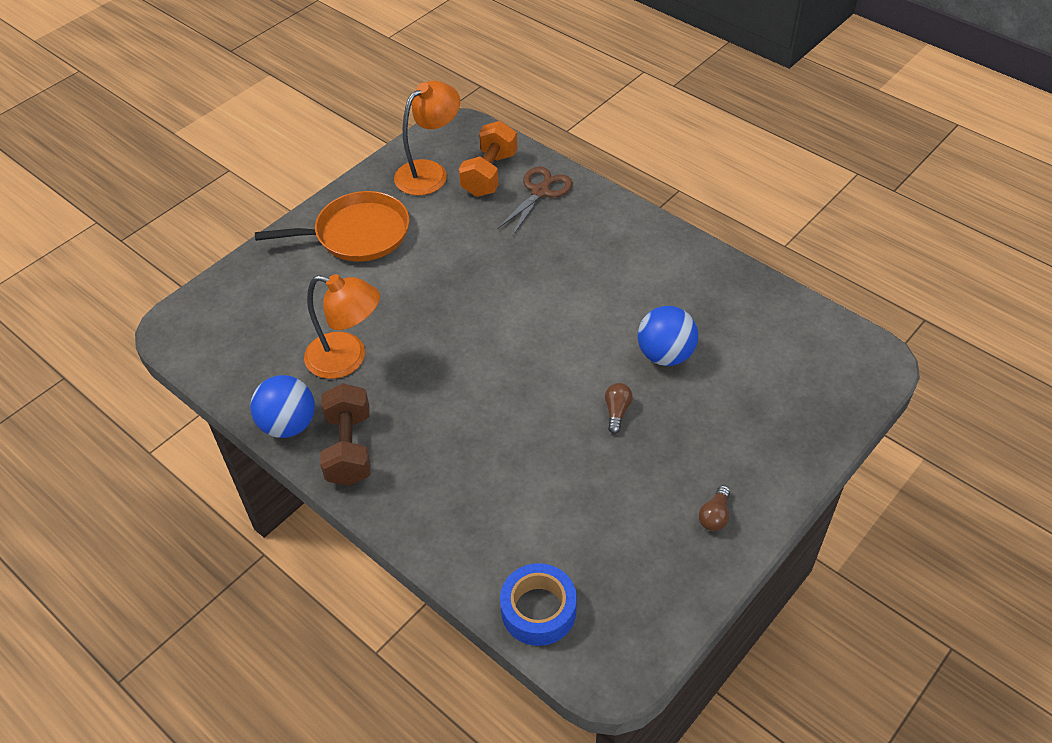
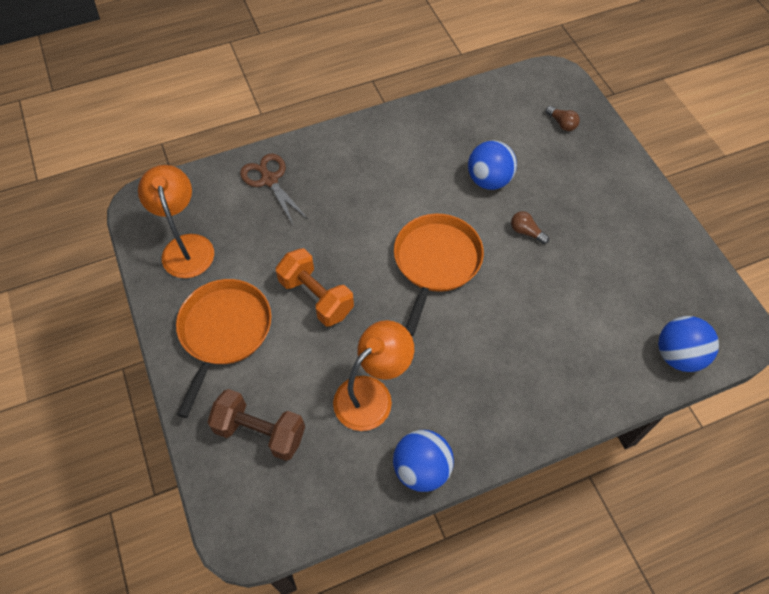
camera: 65 degrees left, 10 degrees up
(349, 448) = (472, 428): brown dumbbell -> brown dumbbell (260, 432)
(489, 174) = (222, 205): orange dumbbell -> orange dumbbell (316, 297)
(526, 350) = (435, 262): none -> orange pan
(538, 610) = (678, 355): blue tape -> blue ball
(714, 516) = (641, 218): brown light bulb -> brown light bulb (562, 124)

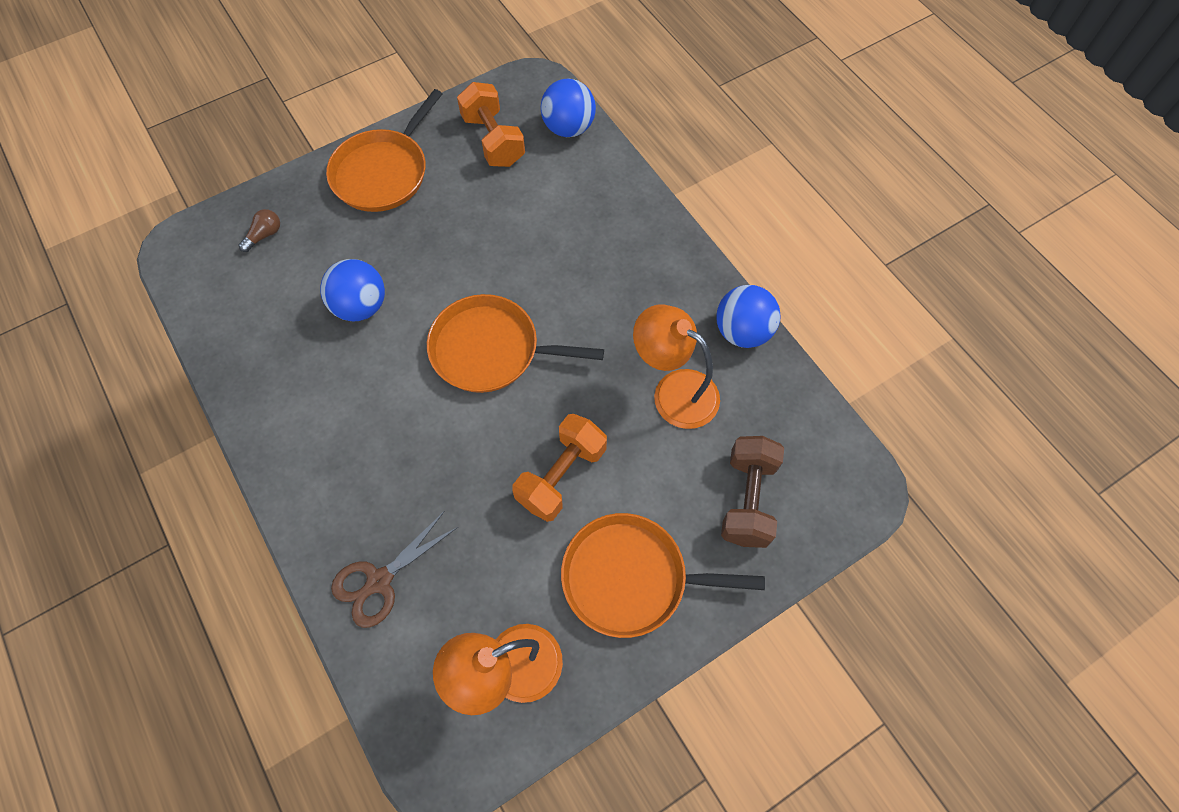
camera: 100 degrees left, 5 degrees up
(526, 232) = (436, 262): brown light bulb -> none
(623, 202) = (383, 172): none -> orange pan
(661, 288) = (493, 140): none -> orange dumbbell

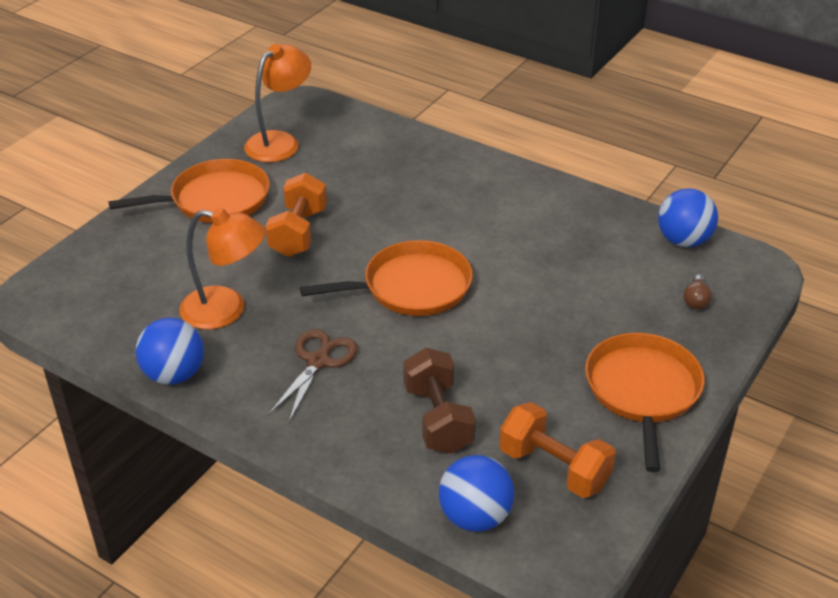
camera: 155 degrees right, 25 degrees down
(361, 306) = (553, 279): blue ball -> blue ball (683, 240)
(379, 581) = (396, 151): brown scissors -> brown scissors (318, 361)
(747, 499) = (135, 263): brown dumbbell -> brown dumbbell (438, 419)

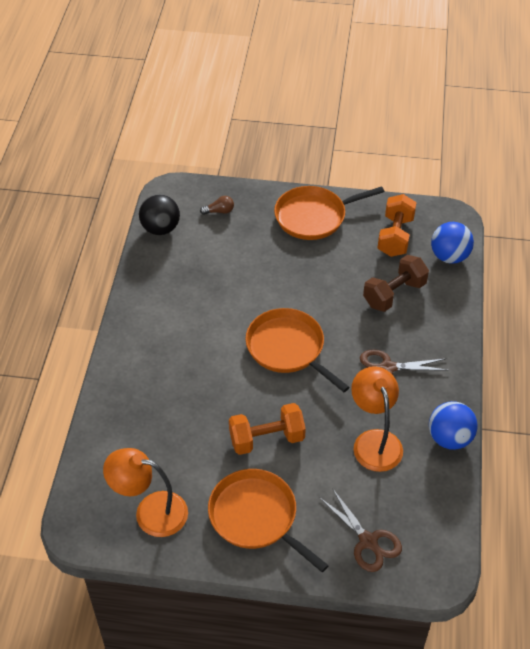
camera: 115 degrees left, 10 degrees up
(117, 262) = (368, 541): none -> brown scissors
(683, 240) = (160, 229): blue ball -> black ball

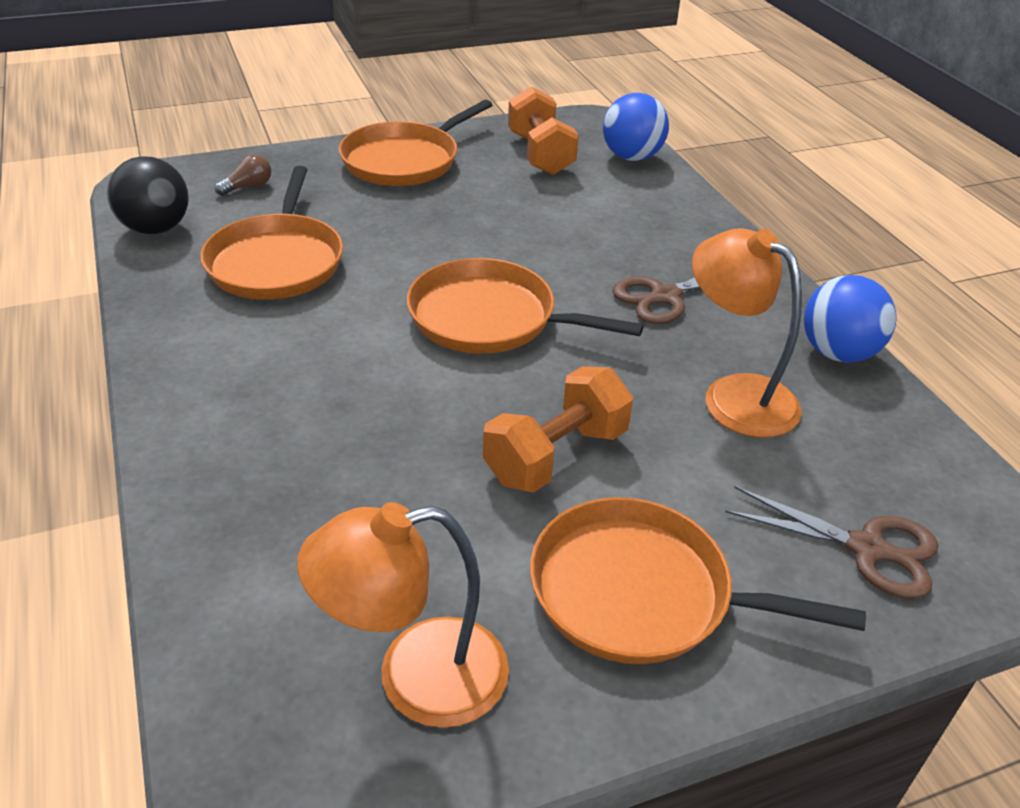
camera: 30 degrees left, 10 degrees down
(207, 272) = (277, 261): none -> orange pan
(394, 294) = (595, 212): brown dumbbell -> none

